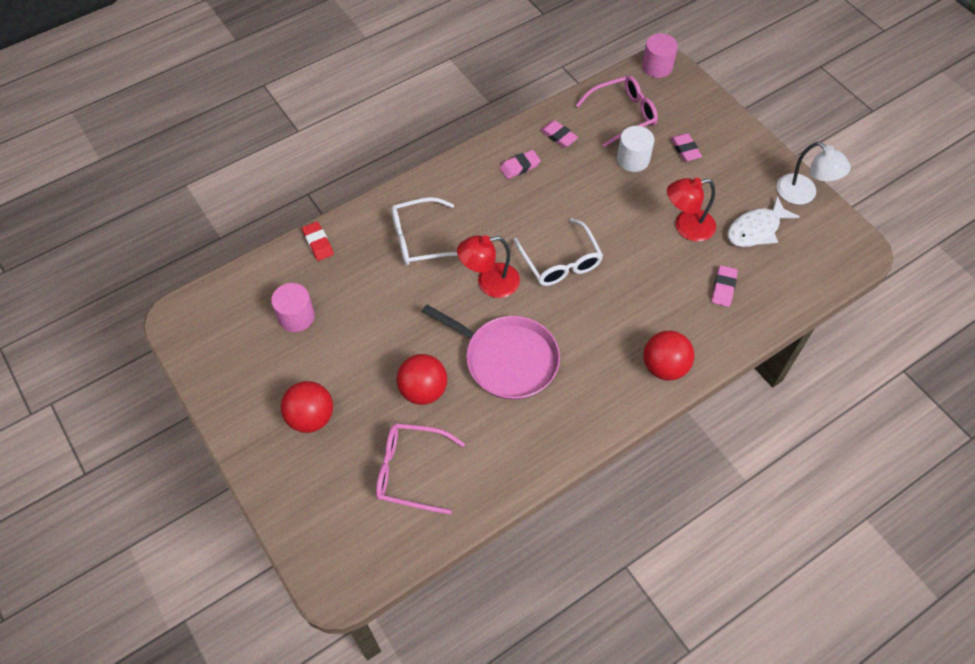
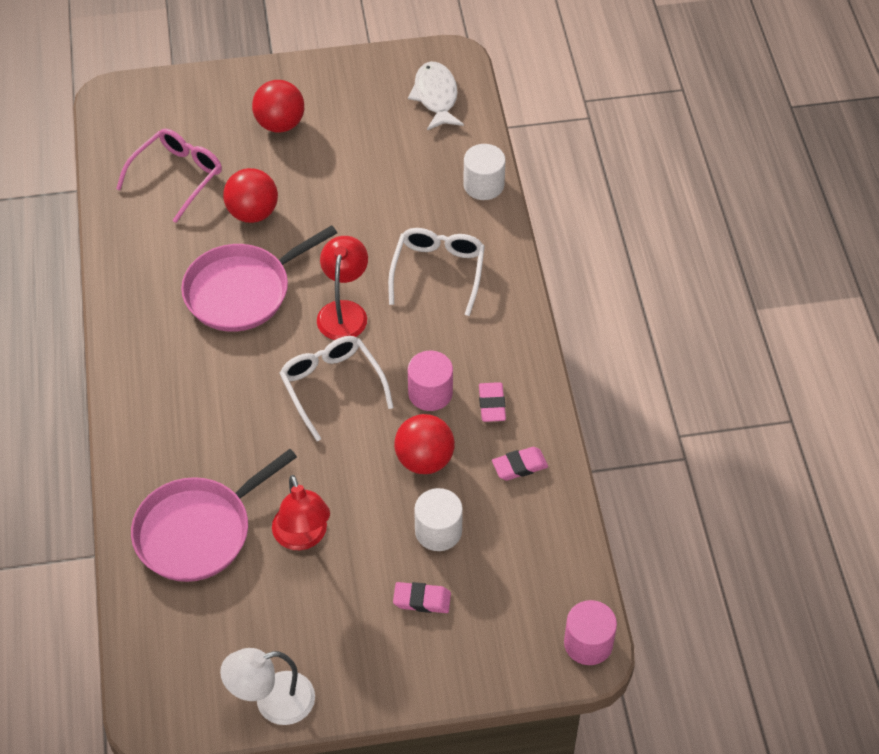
camera: 115 degrees right, 5 degrees down
(296, 316) = (400, 143): pink cylinder -> pink cylinder (430, 393)
(318, 243) = (483, 185): red eraser -> white cylinder
(560, 261) = (332, 387): white glasses -> white glasses turned 60 degrees clockwise
(622, 115) = (519, 555): pink glasses -> none
(664, 367) = (142, 423): red ball -> red ball (424, 460)
(686, 227) = (303, 537): red lamp -> red lamp turned 150 degrees clockwise
(723, 288) = (198, 531): pink eraser -> pink pan
(756, 229) = (254, 613): white fish -> white fish (436, 97)

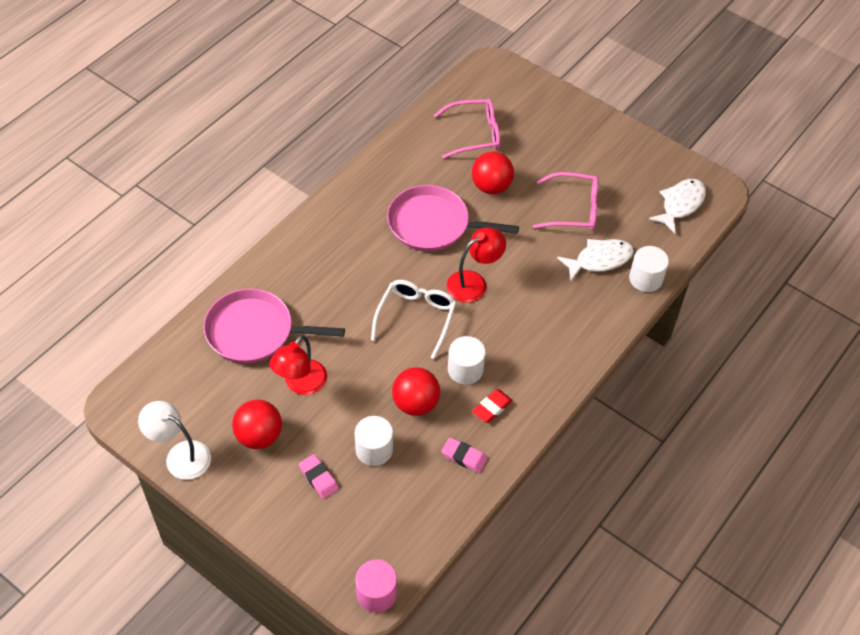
camera: 45 degrees right, 0 degrees up
(280, 124) = (567, 149): red ball -> red ball (259, 436)
(351, 174) = (573, 209): none -> pink glasses
(427, 200) = (599, 260): none -> white fish
(430, 393) = (465, 369): pink cylinder -> white cylinder
(438, 272) = (555, 306): white glasses -> none
(492, 404) = (492, 408): pink eraser -> red eraser

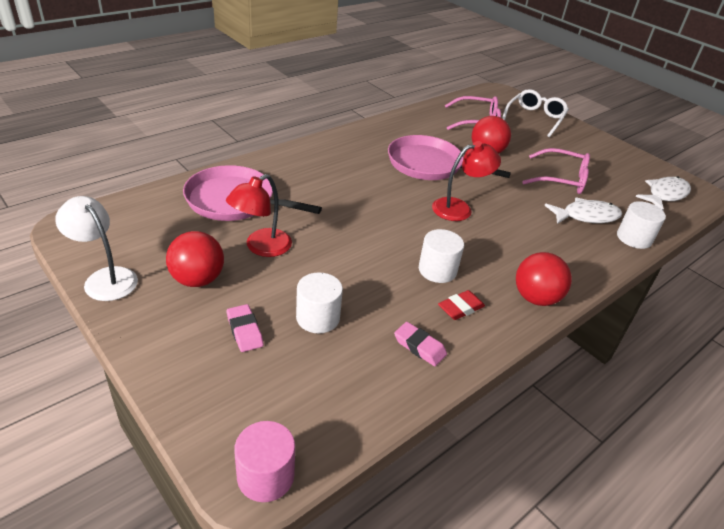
camera: 10 degrees right, 15 degrees down
(415, 403) = (376, 287): red ball -> red ball (535, 298)
(416, 318) = (396, 222): white glasses -> white glasses (535, 118)

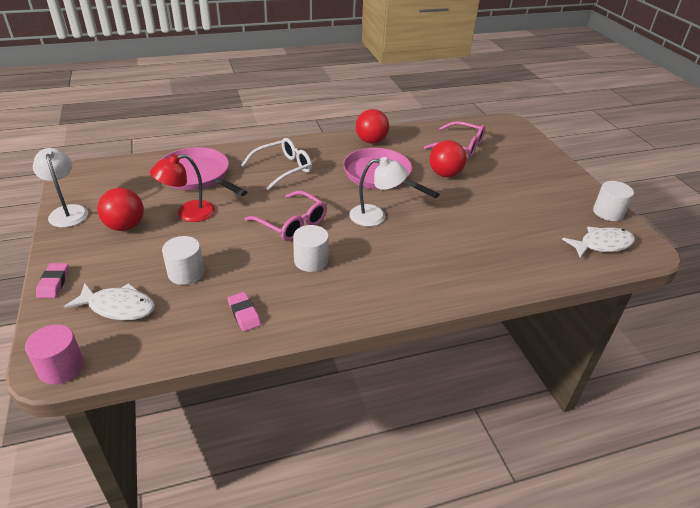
camera: 25 degrees right, 0 degrees up
(244, 331) = (127, 269): pink eraser -> pink eraser (54, 283)
(459, 208) = (375, 216): red lamp -> white lamp
(460, 308) = (304, 294): red eraser -> none
(535, 118) = (523, 152): white glasses -> white glasses (283, 169)
(535, 298) = (377, 303): red ball -> red ball (371, 141)
(561, 179) = (499, 210): pink glasses -> pink glasses (291, 223)
(586, 216) = (494, 247): white fish -> white fish (118, 307)
(634, 238) = (526, 276): white cylinder -> white cylinder (608, 212)

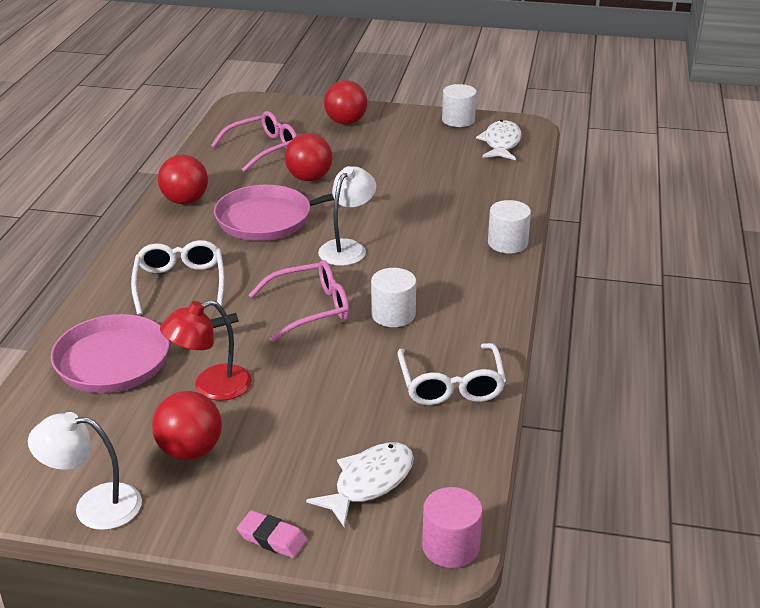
camera: 60 degrees left, 5 degrees down
(186, 273) = (343, 413): white cylinder -> white cylinder (507, 243)
(188, 213) = (211, 387): red lamp -> red lamp turned 60 degrees clockwise
(244, 314) = (451, 384): pink eraser -> white glasses
(535, 165) = (346, 122): none -> red ball

